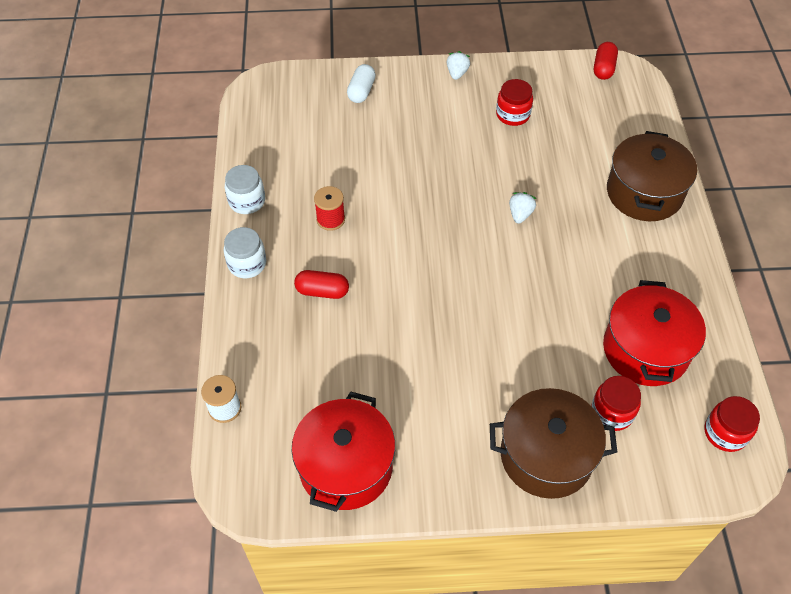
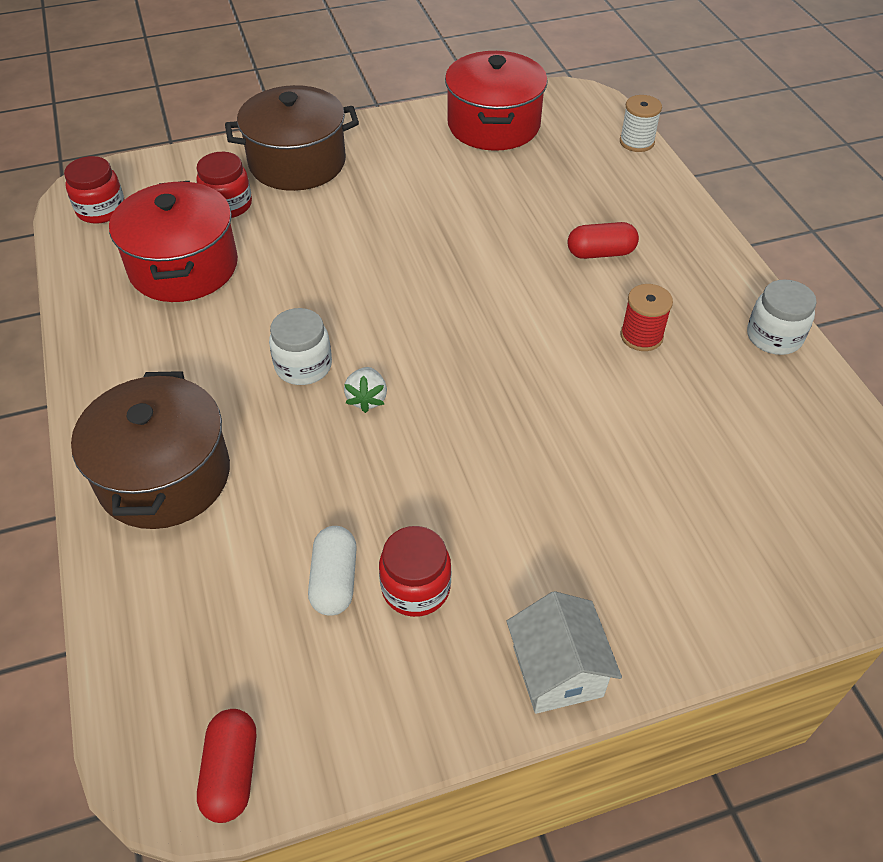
camera: 165 degrees right, 5 degrees down
(247, 264) = (713, 264): white jar -> white jar (303, 366)
(361, 91) = (725, 575): white capsule -> white capsule (334, 580)
(457, 73) = (557, 671): white strawberry -> white house

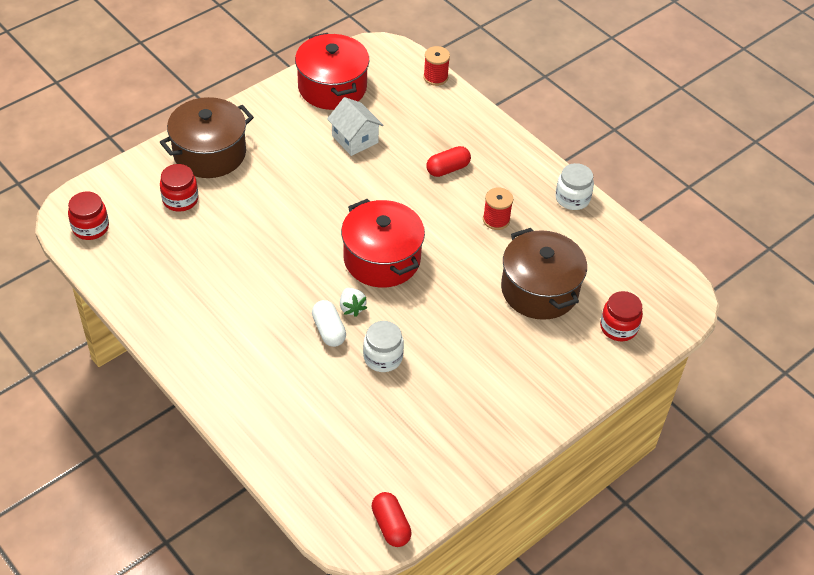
camera: 25 degrees left, 0 degrees up
(164, 476) = (256, 391): brown pot -> brown pot (539, 290)
(184, 267) = (179, 254): red pot -> red pot (382, 259)
(303, 366) = (300, 298): white jar -> white jar (383, 357)
(334, 580) = (390, 416): white capsule -> white capsule (329, 330)
(416, 588) = (437, 406): red jar -> red jar (618, 327)
(557, 671) = (530, 423): white house -> white house (355, 139)
(636, 142) = (435, 77): white spool -> red spool

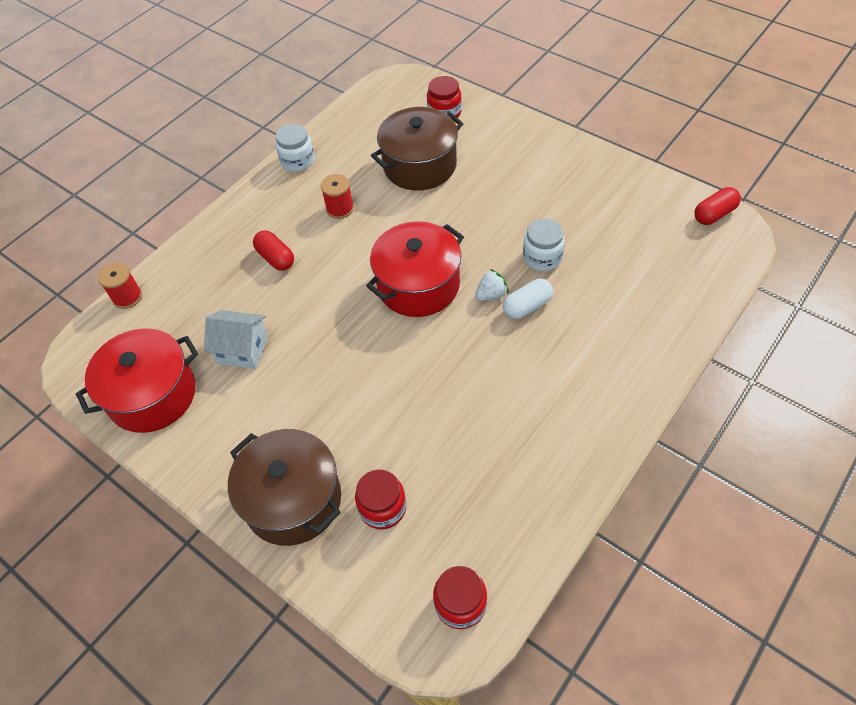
camera: 95 degrees left, 5 degrees up
(355, 139) = (243, 350): white house -> white house turned 60 degrees clockwise

